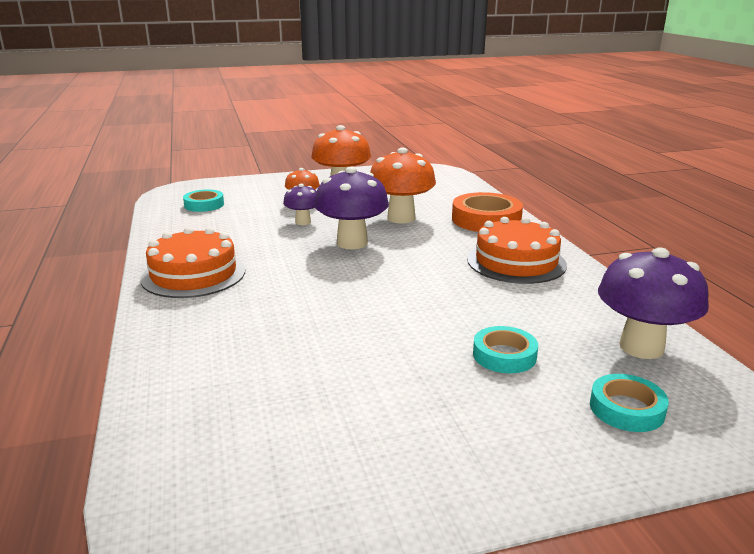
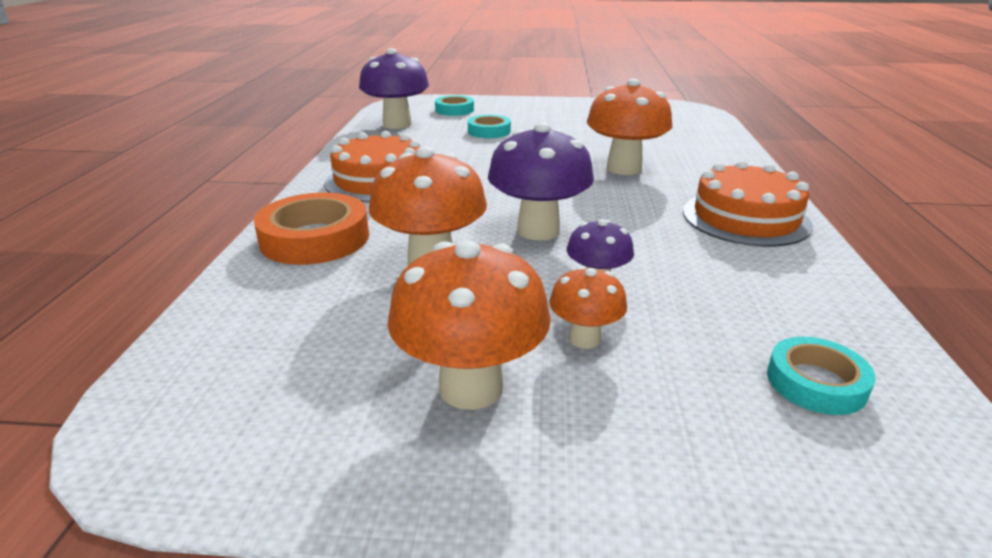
camera: 160 degrees left, 5 degrees up
(300, 314) = (624, 168): none -> orange mushroom

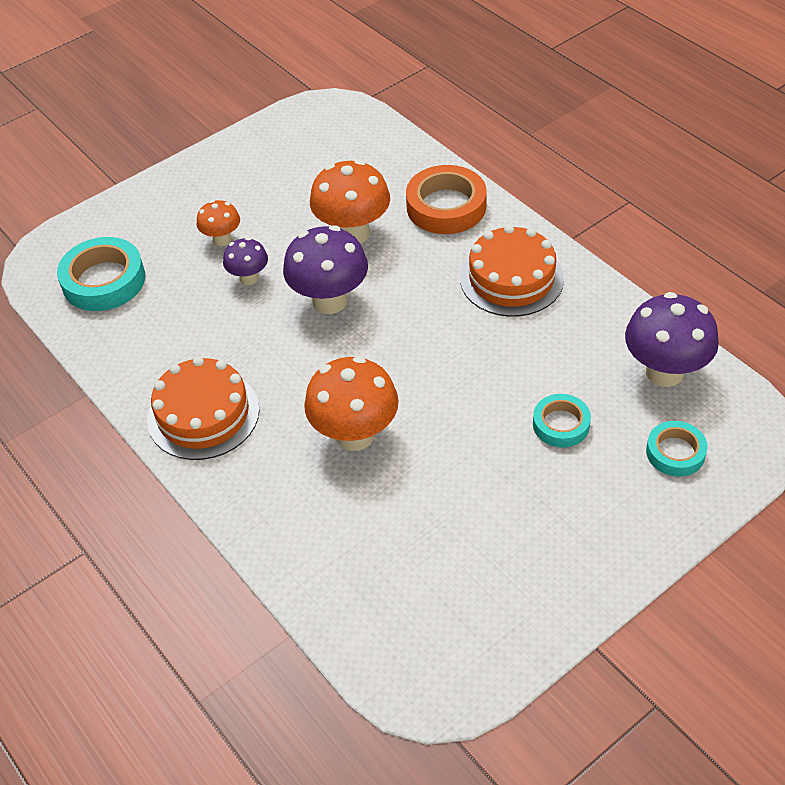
camera: 140 degrees right, 20 degrees up
(471, 387) = (245, 189): orange mushroom -> none
(816, 382) = (104, 281): turquoise tape -> turquoise tape, size x1.67

